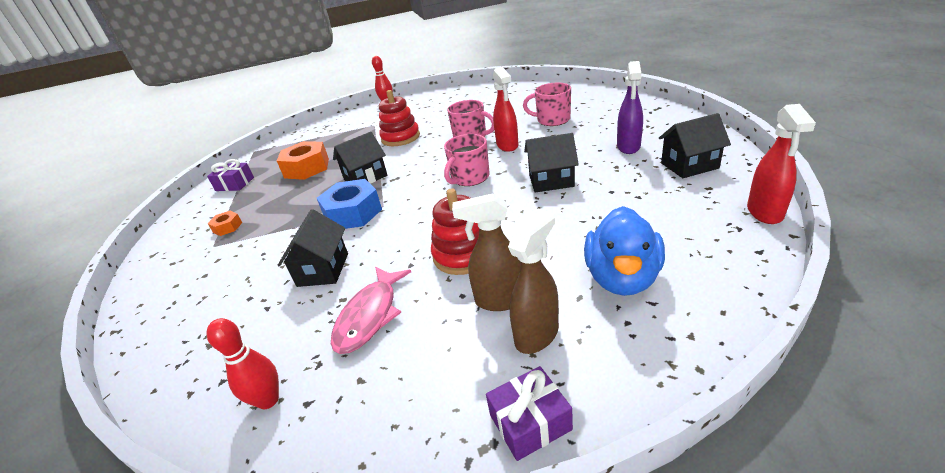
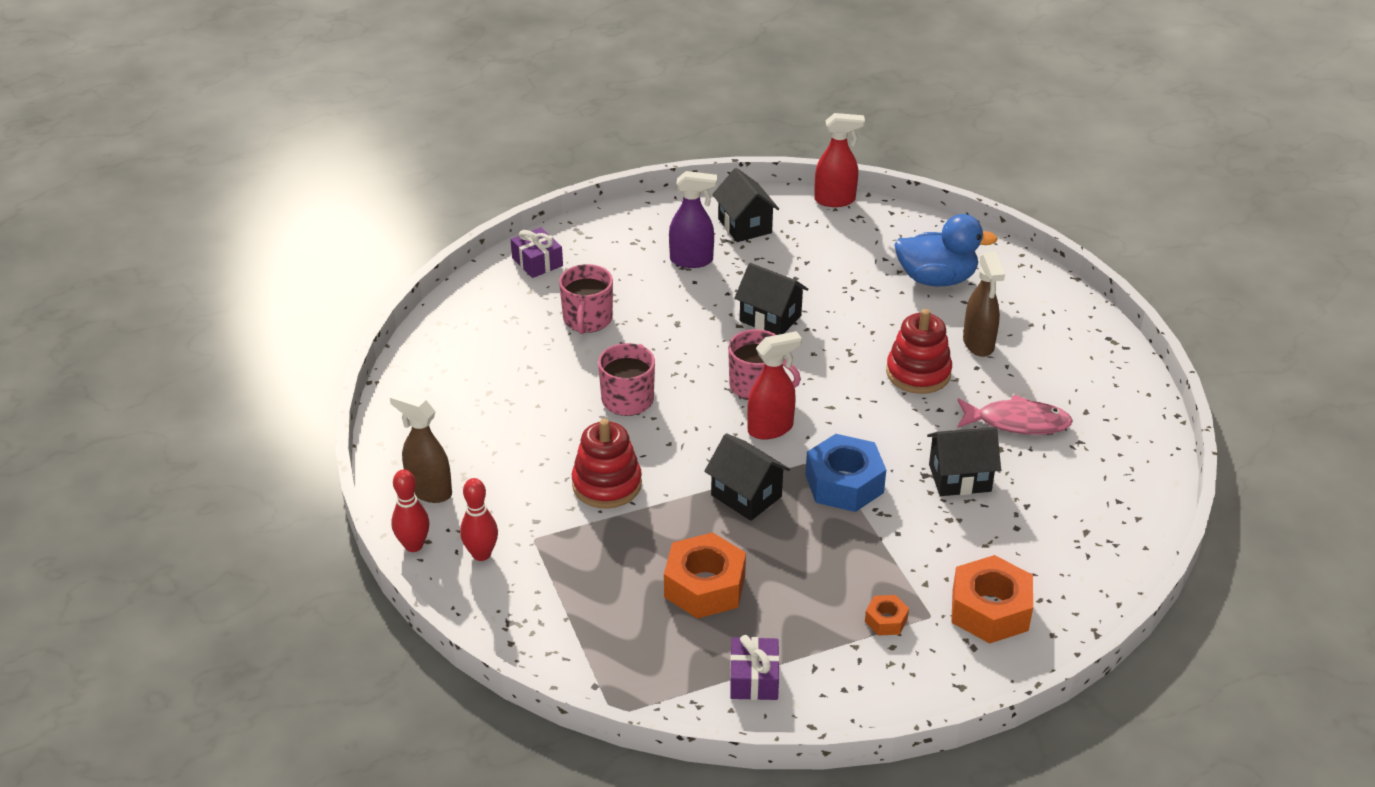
camera: 105 degrees left, 5 degrees up
(191, 273) = (990, 610): none -> orange nut
(268, 400) = (1123, 461): red bowling pin -> red bowling pin (481, 554)
(507, 145) = (666, 359): red spray bottle -> red spray bottle (771, 429)
(530, 422) = (1088, 323): purple gift -> purple gift (537, 262)
(537, 335) = (1012, 322): brown spray bottle -> brown spray bottle (429, 490)
(551, 181) = (770, 318): black house -> black house turned 45 degrees counterclockwise

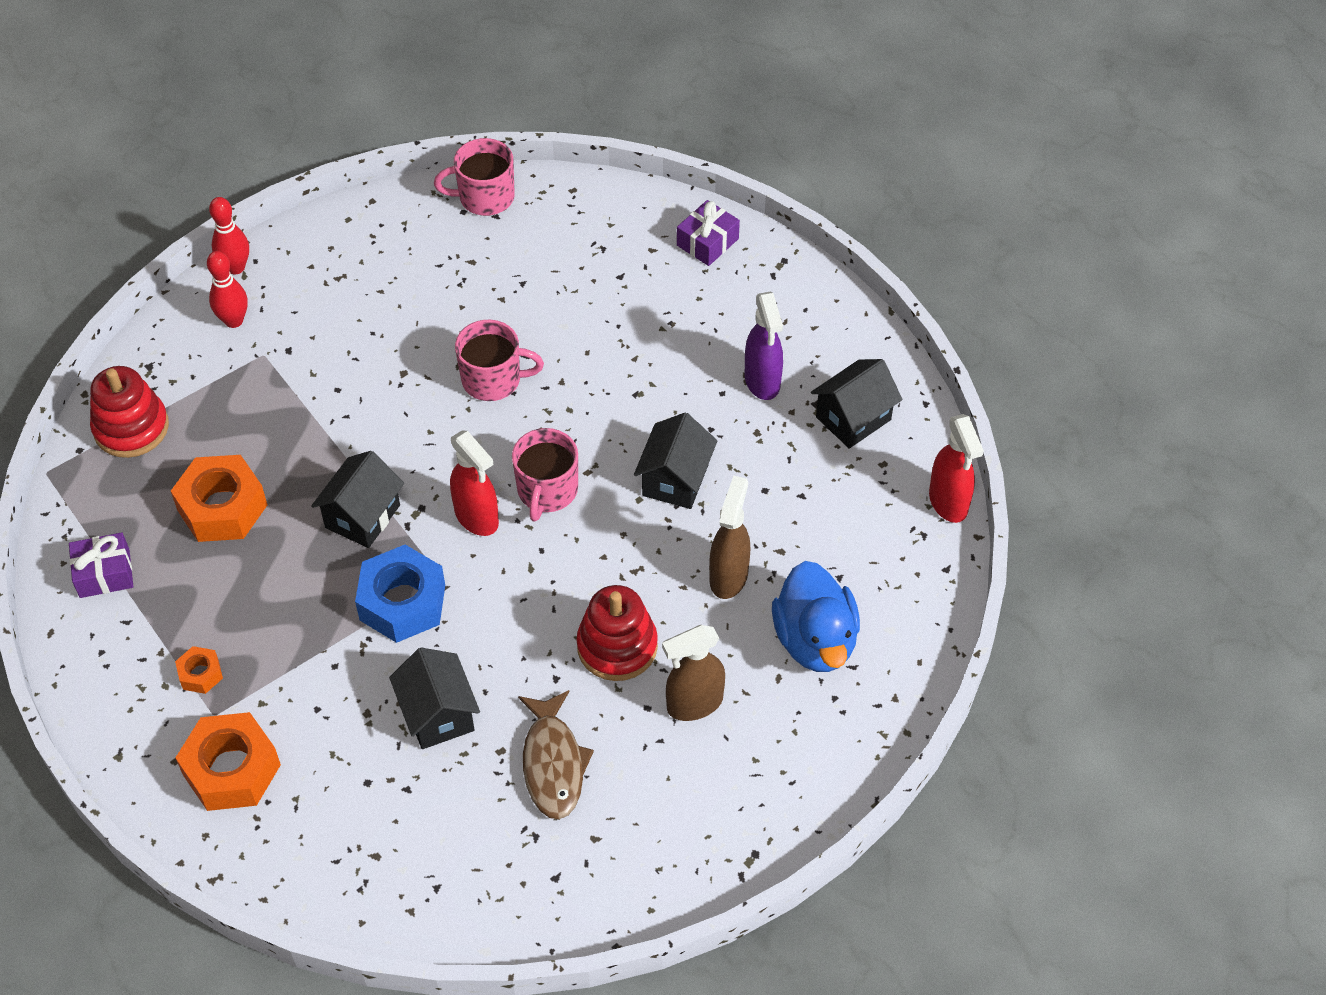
camera: 75 degrees right, 15 degrees up
(429, 490) = (313, 257): brown spray bottle -> brown spray bottle (729, 576)
(587, 320) = (617, 312): pink mug -> pink mug (484, 197)
(607, 484) = (353, 393): red stacking toy -> red stacking toy (131, 427)
(1017, 422) = (553, 763): pink fish -> brown fish

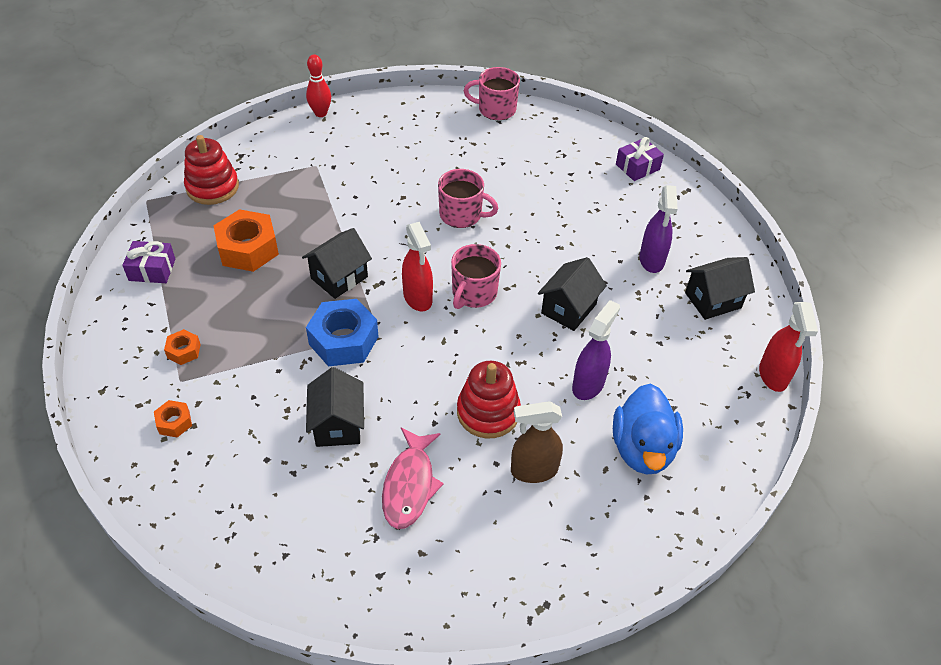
camera: 15 degrees right, 5 degrees down
(232, 769) = (174, 422): orange nut -> orange nut, size x0.49
(234, 320) = (306, 142): red bowling pin -> none
(553, 763) = (410, 485): brown fish -> pink fish
(729, 576) = (588, 384): brown spray bottle -> purple spray bottle

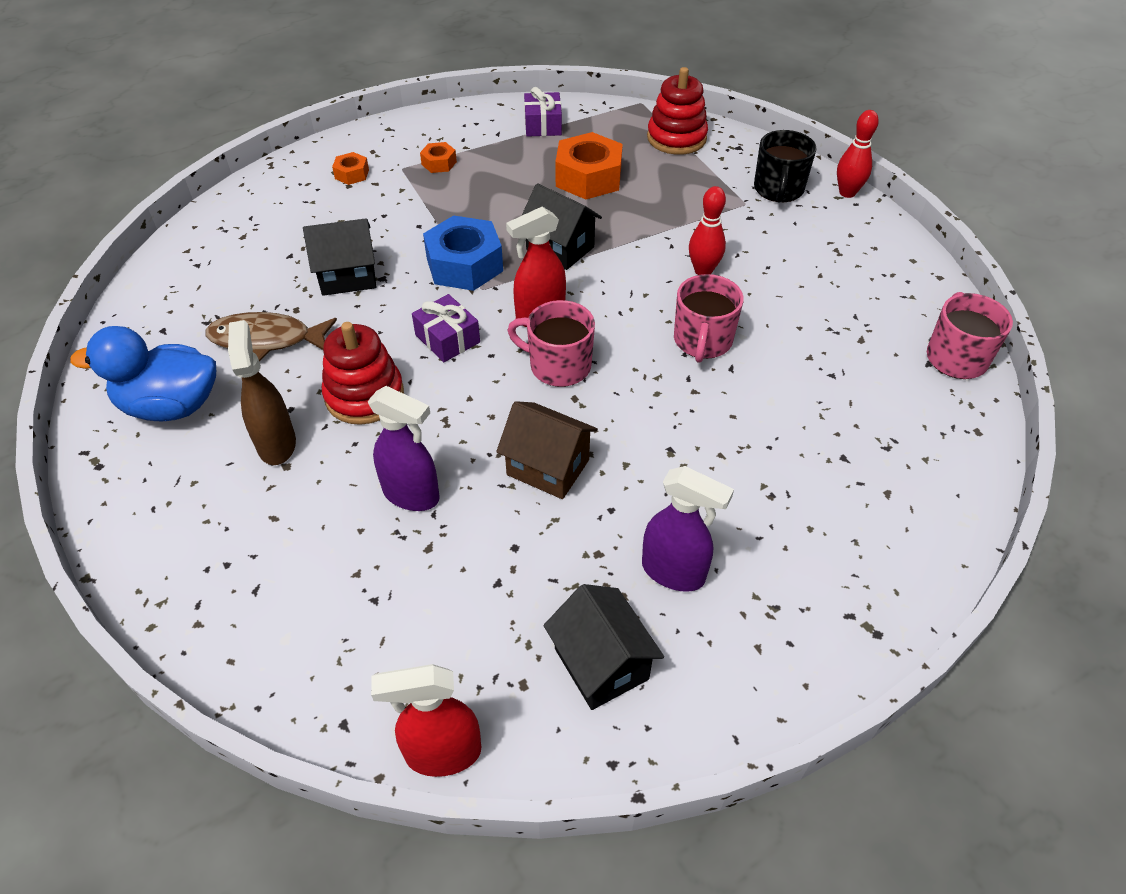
camera: 85 degrees right, 0 degrees up
(305, 145) = (778, 190): none -> black mug
(388, 202) = (703, 271): none -> red bowling pin
(410, 485) = (266, 339): pink fish -> brown fish
(568, 309) = (548, 467): black house -> brown house
(637, 167) = (904, 551): purple gift -> purple gift (447, 339)
(642, 448) = (303, 559): blue duck -> blue duck (171, 406)
(651, 260) = (674, 572): purple spray bottle -> purple spray bottle turned 150 degrees counterclockwise

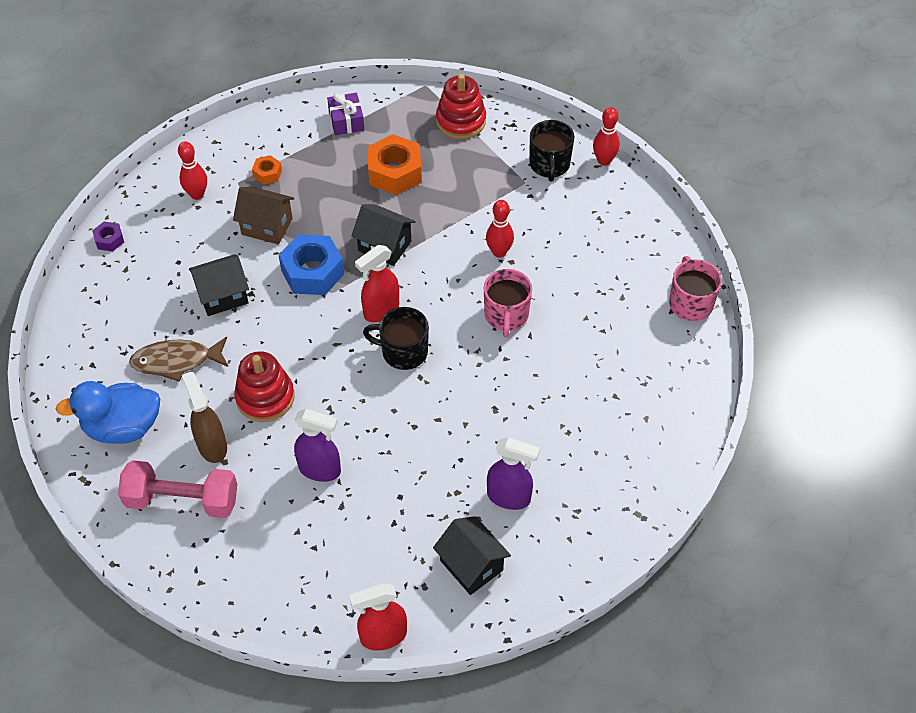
camera: 10 degrees left, 5 degrees up
(213, 507) = (182, 500): none -> pink dumbbell
(235, 206) = (109, 240): none -> purple nut
(352, 174) = (197, 194): orange nut -> red bowling pin
(447, 339) = (315, 341): purple gift -> none
(548, 467) = (411, 434): brown house -> brown house (267, 226)
(558, 365) = (403, 352): pink mug -> black mug

